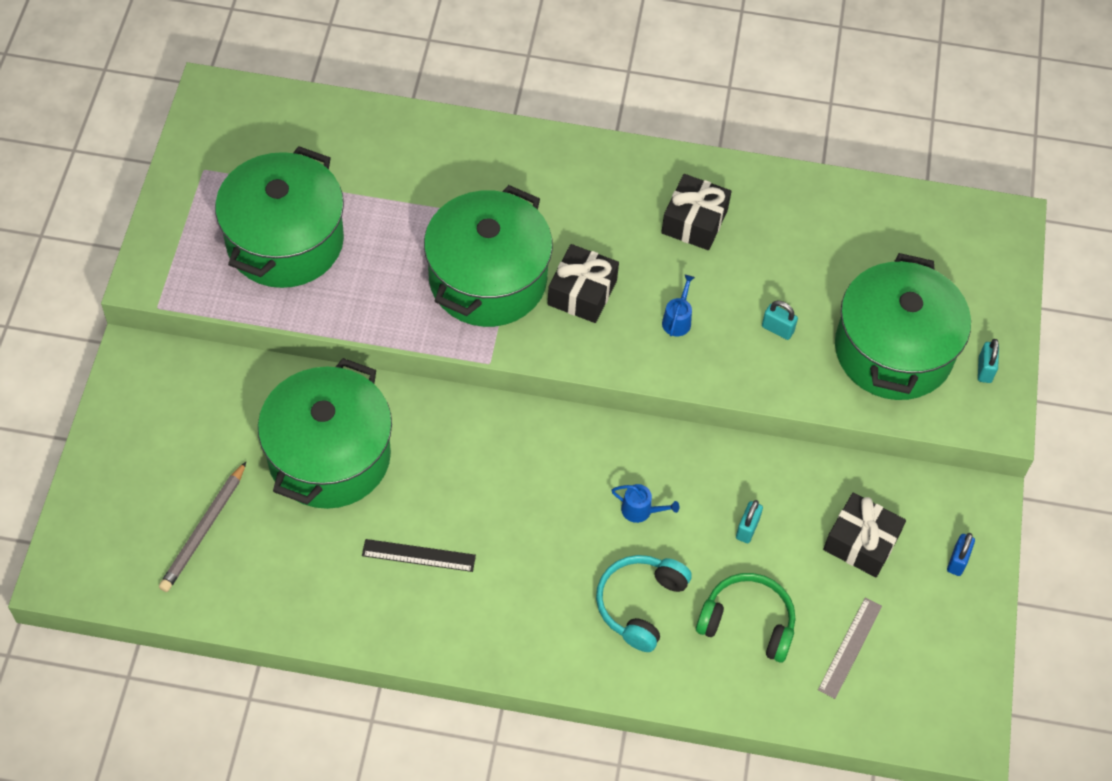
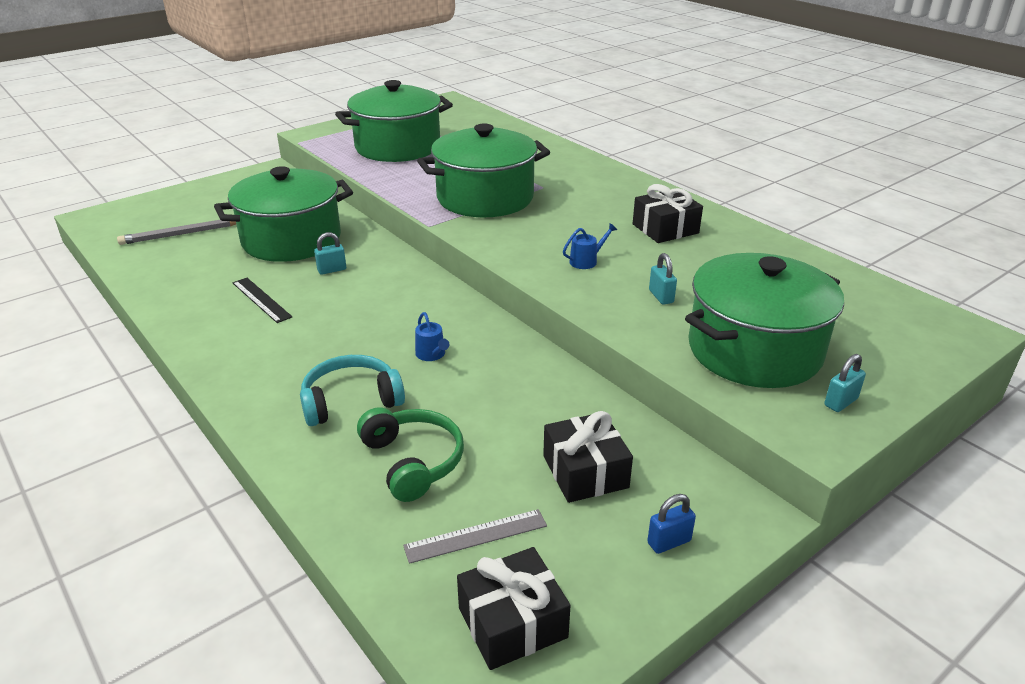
camera: 45 degrees right, 25 degrees down
(582, 292) = (536, 225): black gift -> black gift (512, 622)
(747, 528) = (497, 407): turquoise padlock -> turquoise padlock (332, 270)

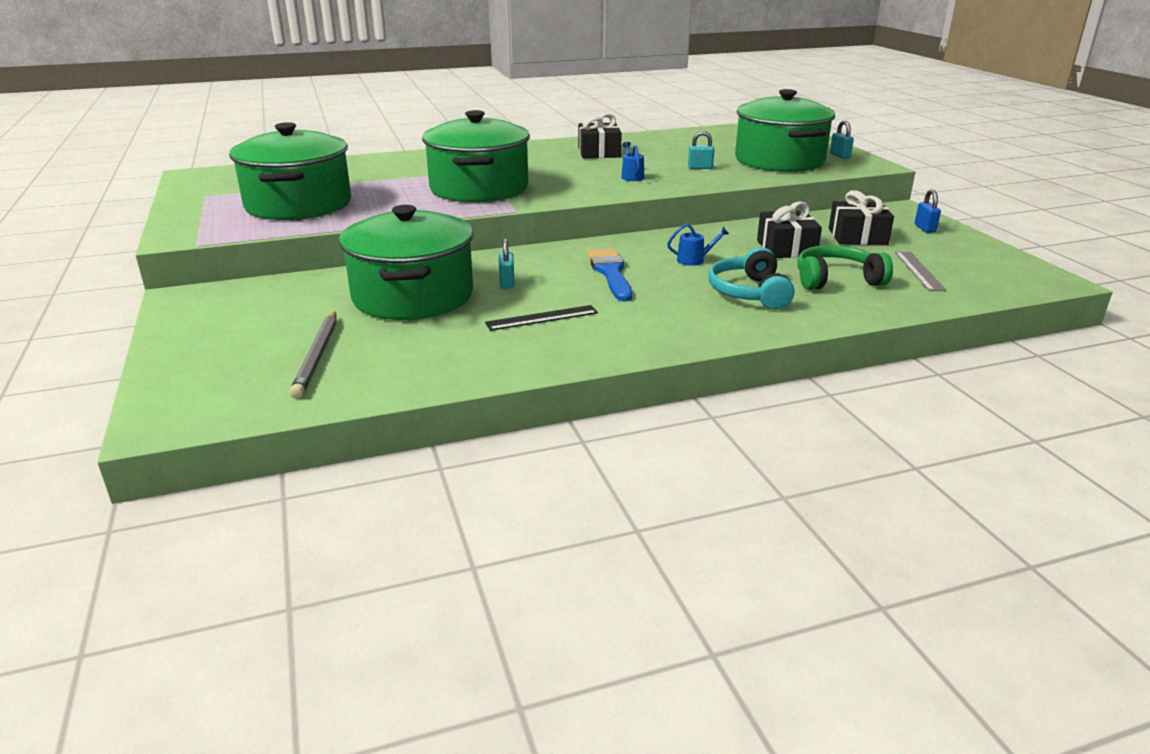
camera: 70 degrees left, 5 degrees down
(375, 313) = (610, 273): none -> blue brush
(512, 622) = (994, 271): black gift -> black gift (786, 248)

